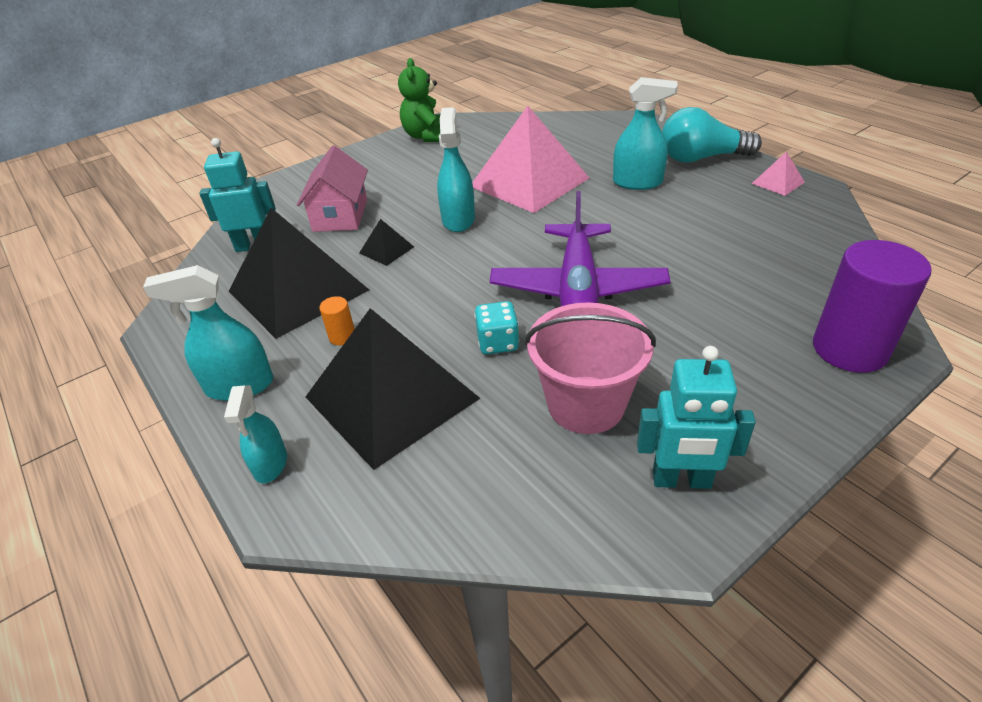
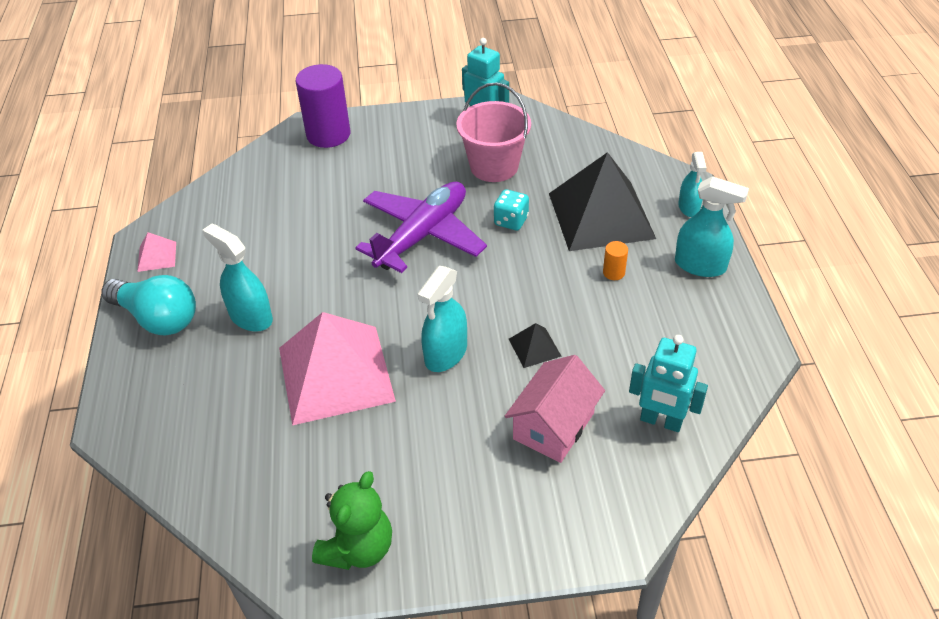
camera: 150 degrees left, 5 degrees up
(270, 464) = (689, 207): turquoise spray bottle -> turquoise spray bottle turned 150 degrees clockwise
(298, 290) = (633, 336): black pyramid -> none

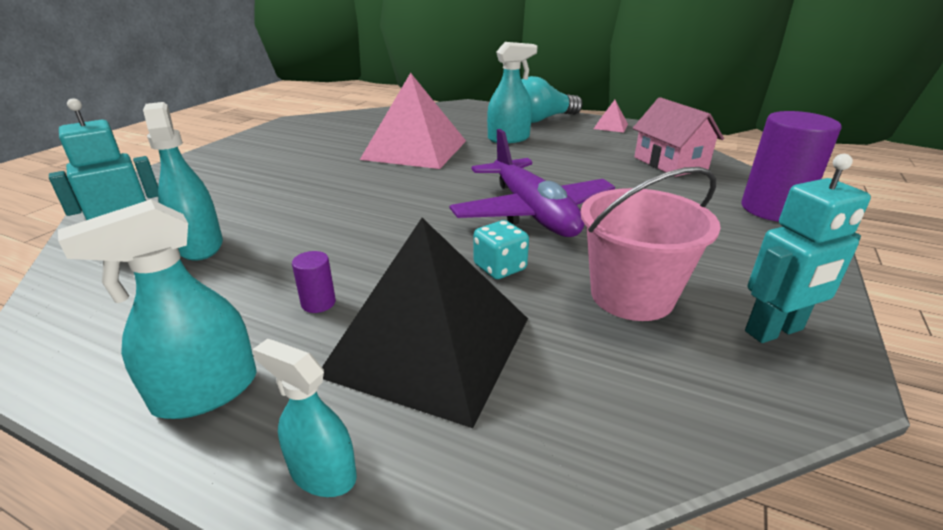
camera: 120 degrees right, 15 degrees down
(358, 548) = (284, 132): green teddy bear -> none
(445, 354) = (370, 184): turquoise spray bottle -> turquoise spray bottle (200, 245)
(534, 347) = (311, 218): black pyramid -> none
(553, 426) = (231, 200): pink house -> pink house (670, 163)
(613, 272) = (318, 303): orange cylinder -> purple cylinder

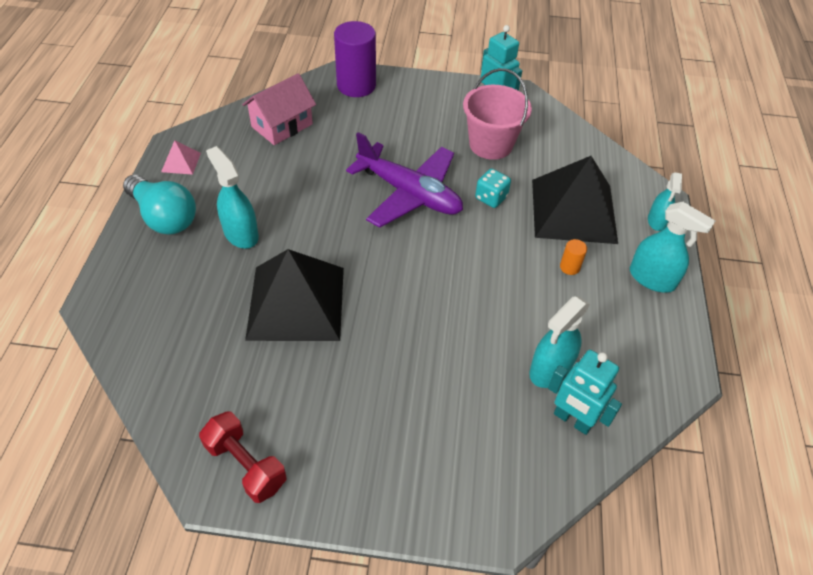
camera: 110 degrees left, 20 degrees up
(295, 128) = (246, 465): none -> red dumbbell
(318, 303) = (569, 267): purple cylinder -> orange cylinder
(415, 149) = (296, 303): pink pyramid -> black pyramid
(532, 212) = (409, 193): purple plane -> purple plane turned 75 degrees clockwise

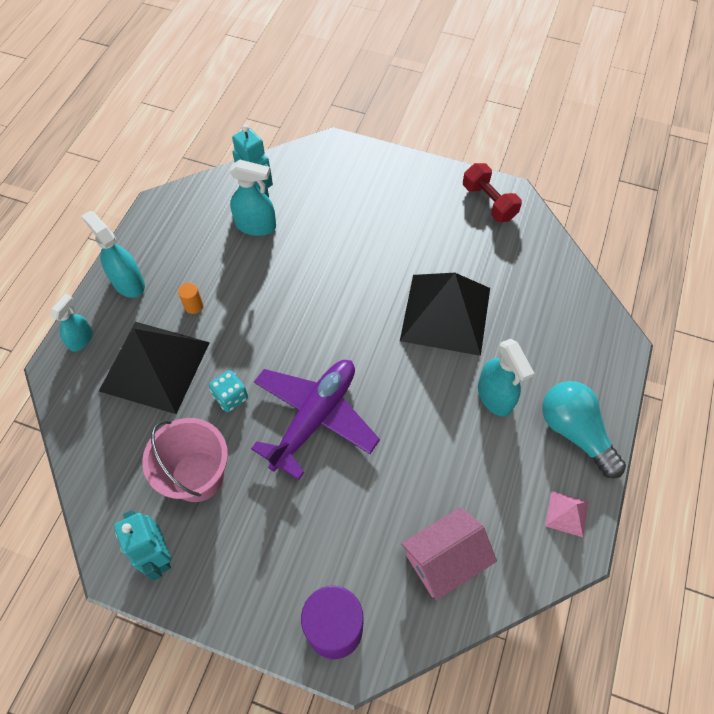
camera: 165 degrees left, 10 degrees up
(409, 193) = (314, 418): purple plane -> purple plane turned 75 degrees clockwise
(550, 369) = (256, 226): turquoise spray bottle -> turquoise spray bottle turned 45 degrees clockwise

